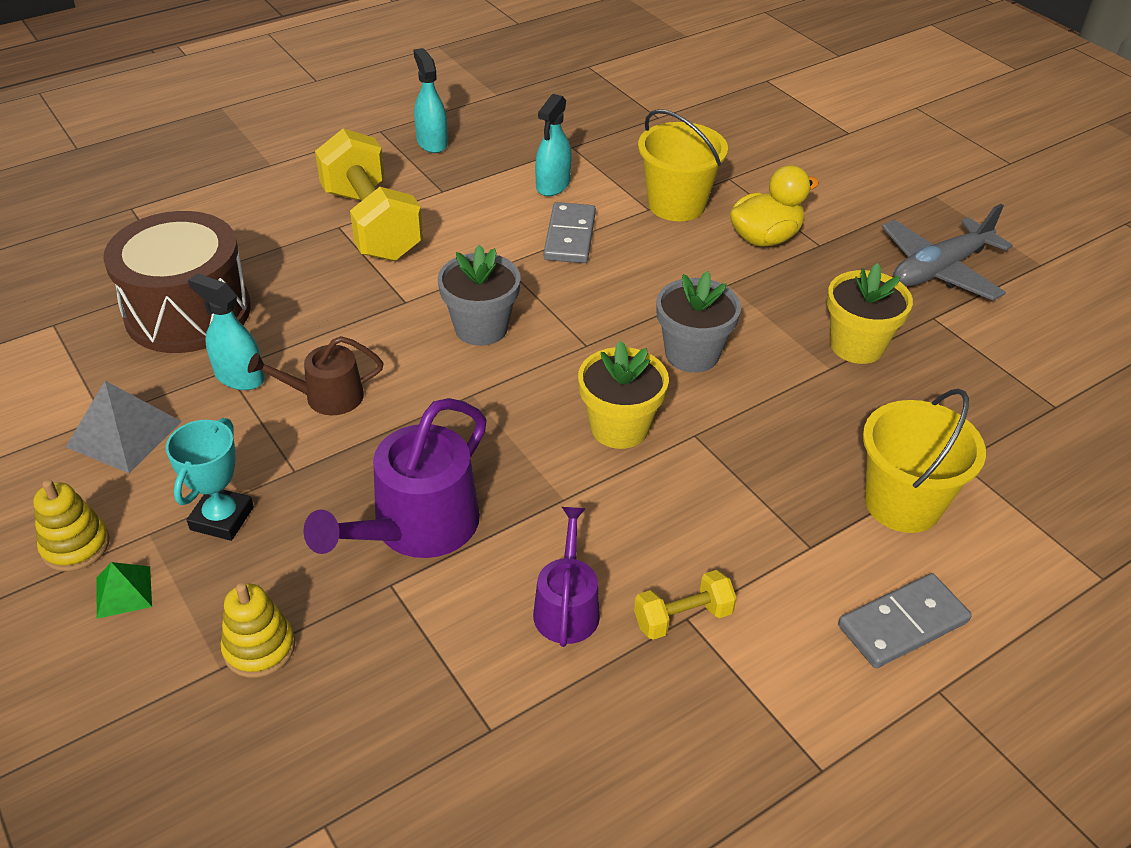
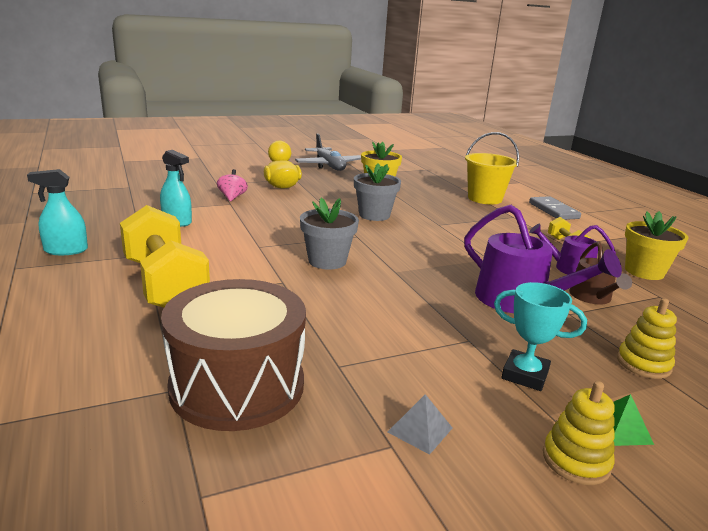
camera: 80 degrees left, 20 degrees down
(124, 434) = (420, 429): grey pyramid -> grey pyramid, size x0.58
(239, 376) = (350, 359): turquoise spray bottle -> none
(326, 397) = (386, 321): brown watering can -> brown watering can (592, 297)
(371, 224) = (165, 285): yellow dumbbell -> yellow dumbbell turned 75 degrees clockwise
(570, 236) = (242, 225): grey domino -> none
(619, 428) = (432, 238): yellow flower pot -> yellow flower pot (644, 271)
(676, 204) = (232, 197): yellow bucket -> pink spinning top

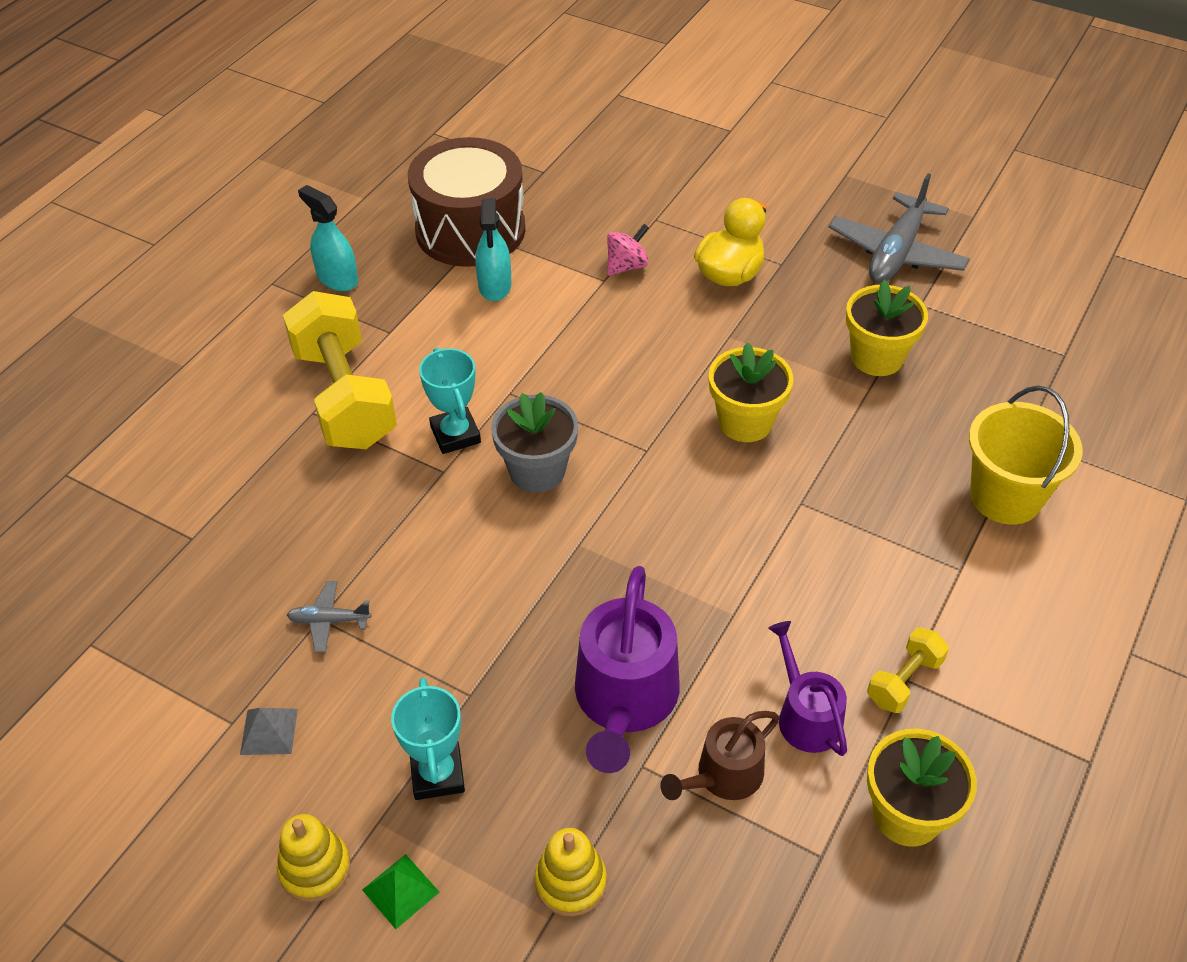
camera: 55 degrees right, 25 degrees up
(165, 285) = (344, 397): yellow dumbbell -> yellow dumbbell turned 45 degrees counterclockwise
(237, 385) = (229, 571): brown drum -> brown drum (470, 230)
(261, 269) = (455, 434): none -> turquoise trophy
(346, 363) = (329, 621): none -> grey plane
(374, 215) = (745, 422): grey flower pot -> yellow flower pot
(553, 211) = (1071, 607): grey domino -> none

